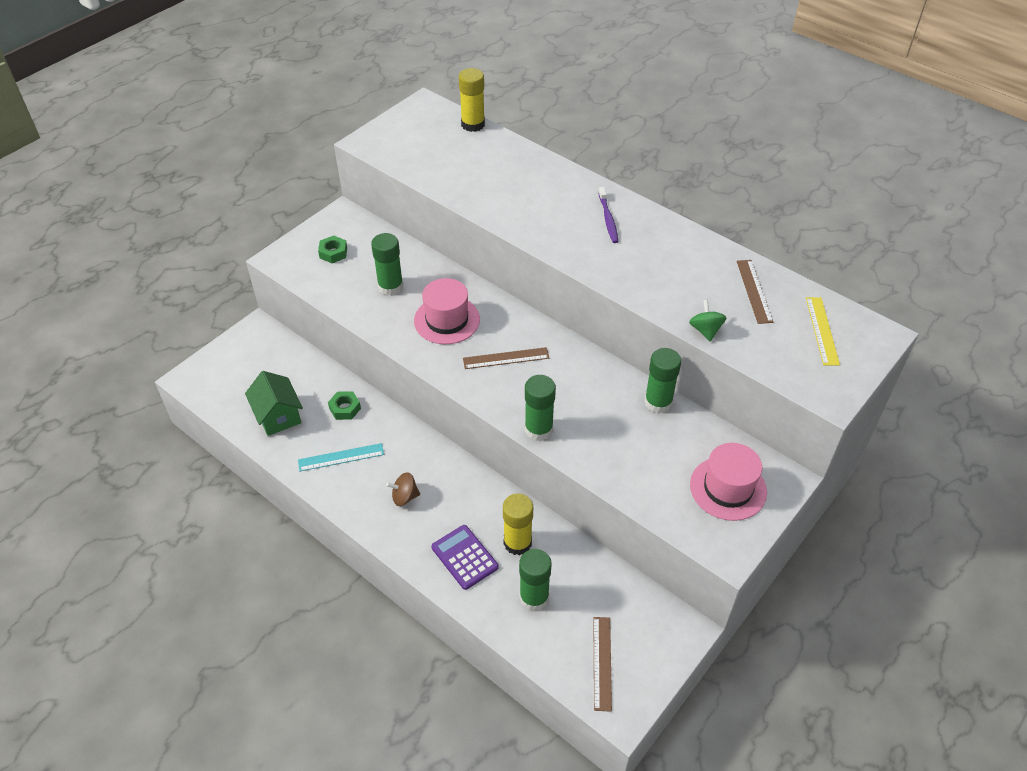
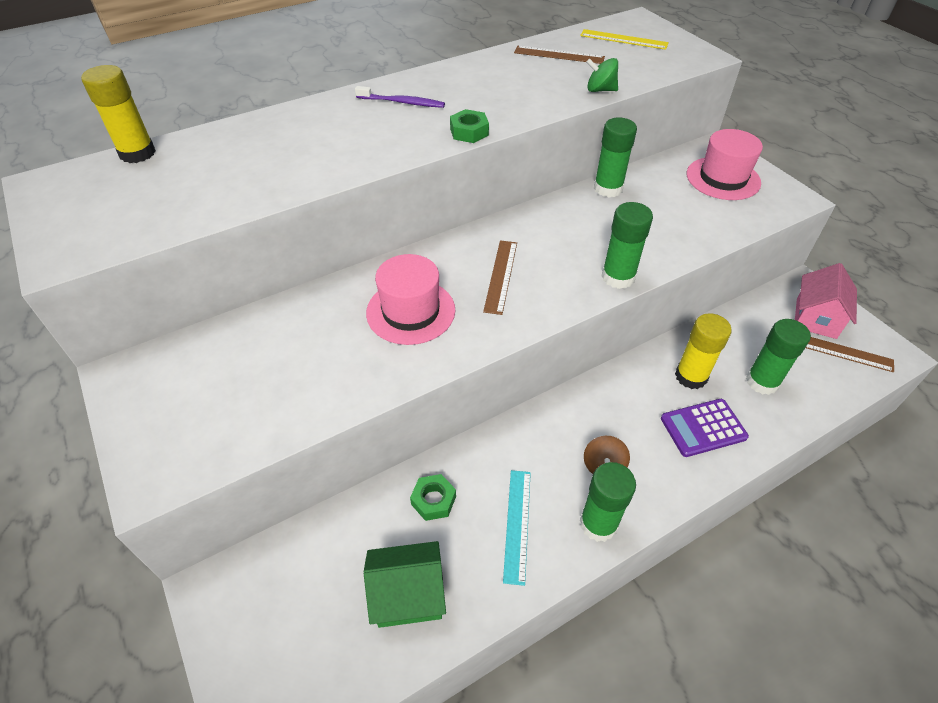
camera: 70 degrees left, 0 degrees up
(333, 253) = (196, 404): green nut -> green nut (469, 132)
(390, 287) = (314, 353): green glue stick -> green glue stick (598, 524)
(641, 641) = (816, 318): none -> pink house

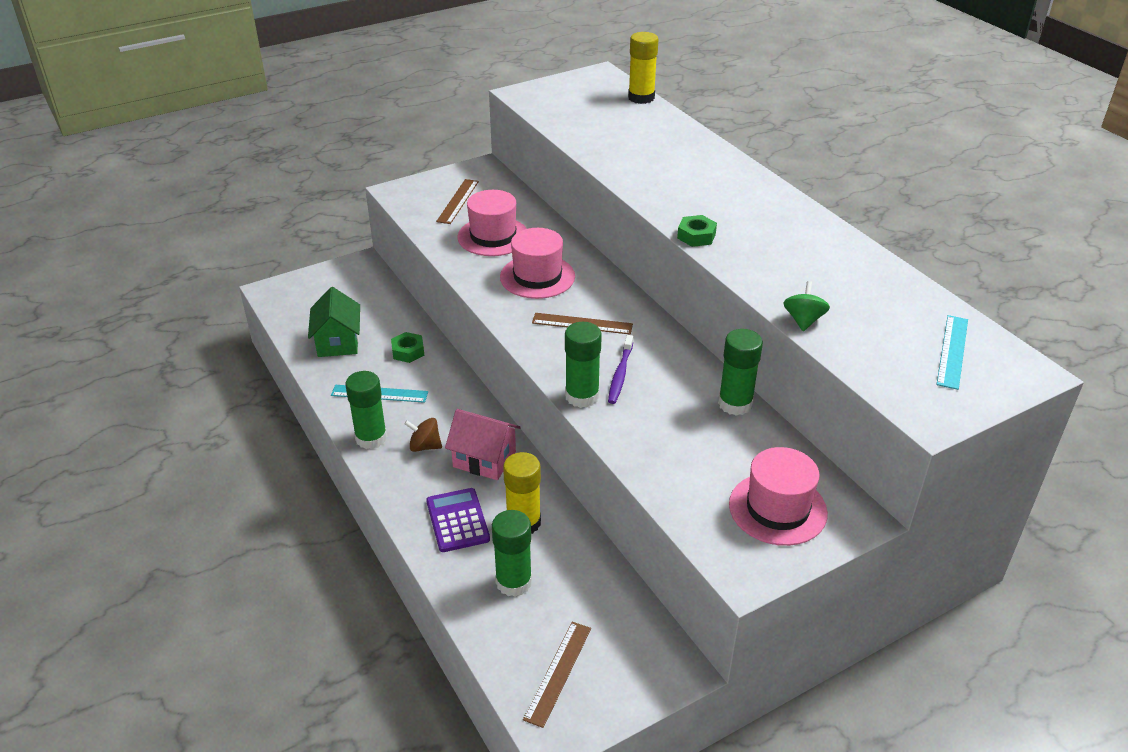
camera: 90 degrees right, 10 degrees down
(314, 355) = (493, 236): none -> pink hat
(402, 102) = (744, 200): purple toothbrush -> purple toothbrush (620, 374)
(559, 55) = (885, 296): brown ruler -> brown ruler (458, 201)
(623, 39) = (952, 351): yellow ruler -> turquoise ruler
(816, 318) = (616, 664): pink house -> pink house (484, 459)

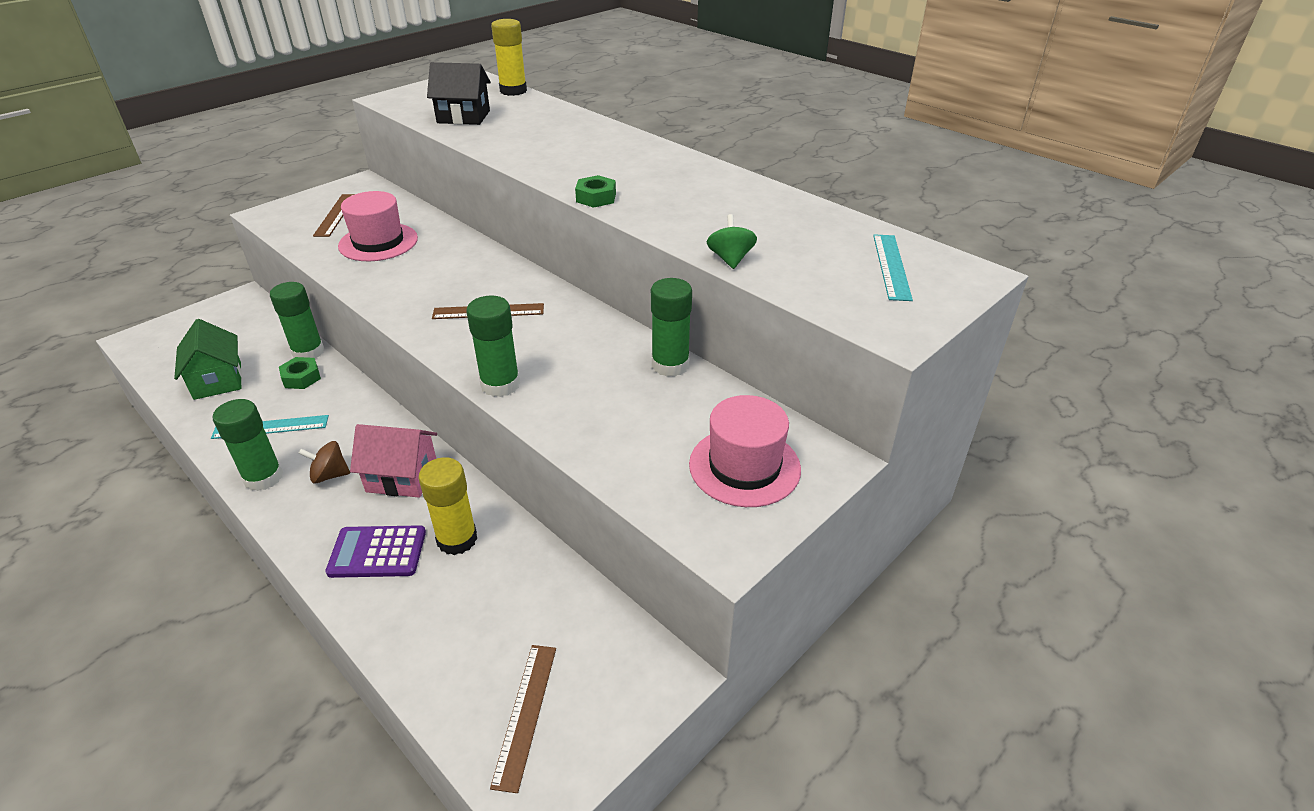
camera: 15 degrees left, 0 degrees up
(457, 520) = (377, 552): purple calculator -> purple calculator turned 60 degrees counterclockwise
(513, 582) = (454, 612): green glue stick -> green glue stick (308, 352)
(537, 277) = (432, 273): pink hat -> none
(589, 125) = (463, 117): none -> black house
(620, 374) = (539, 355): purple toothbrush -> none

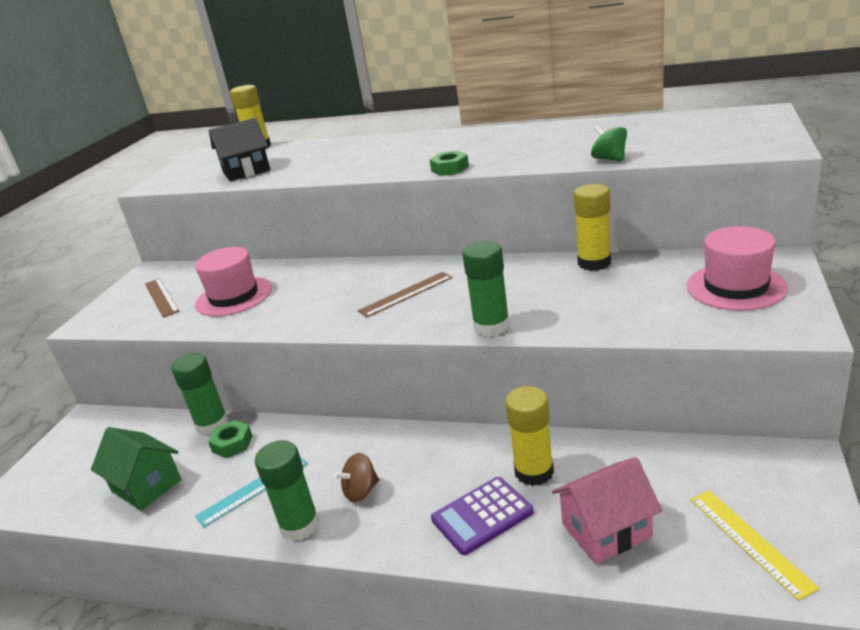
camera: 25 degrees left, 10 degrees down
(402, 477) = (427, 459): pink house -> pink house (606, 530)
(525, 714) = (749, 541): brown ruler -> yellow ruler
(670, 365) = (594, 263): green glue stick -> yellow glue stick
(891, 266) = (711, 126): turquoise ruler -> none

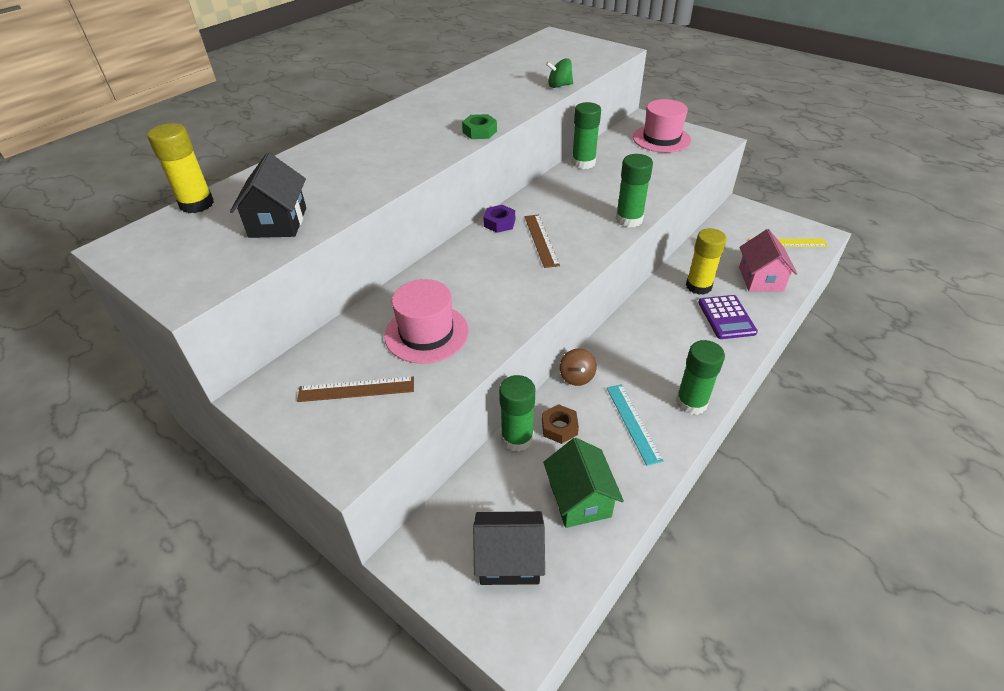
camera: 70 degrees left, 15 degrees up
(80, 468) = (509, 559): none -> black house
(146, 485) = (579, 499): green house -> green house turned 75 degrees counterclockwise
(232, 443) = (559, 427): green nut -> brown nut
(361, 491) = (672, 363): brown spinning top -> brown spinning top (577, 377)
(420, 266) = (499, 223): none -> purple nut
(594, 263) = (583, 163): yellow glue stick -> green glue stick

